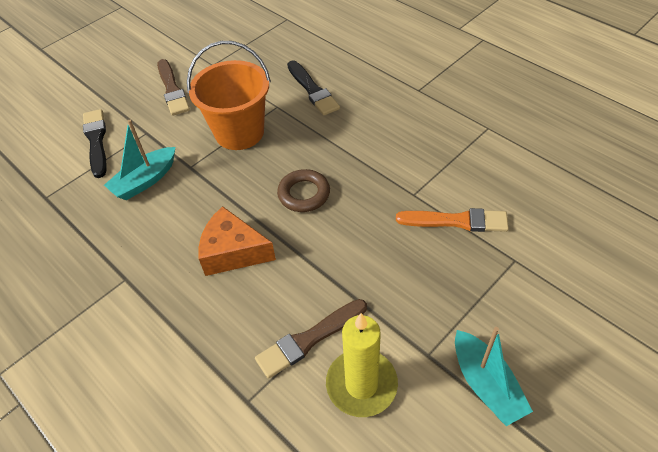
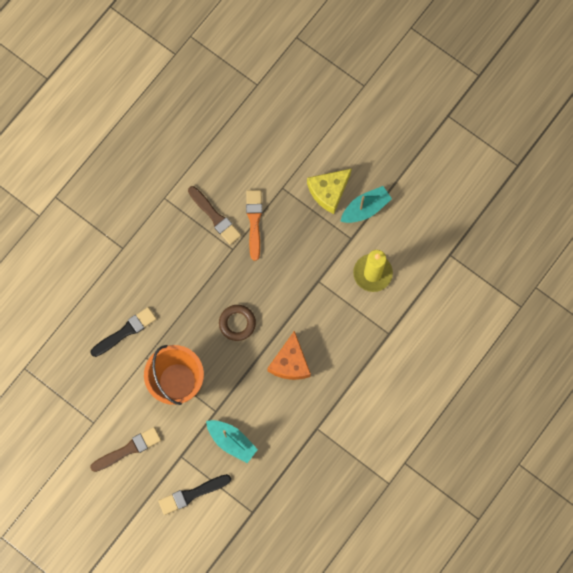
camera: 100 degrees left, 25 degrees up
(309, 339) = (348, 305): brown brush -> brown brush (215, 217)
(514, 326) = (328, 191): none -> yellow cheese

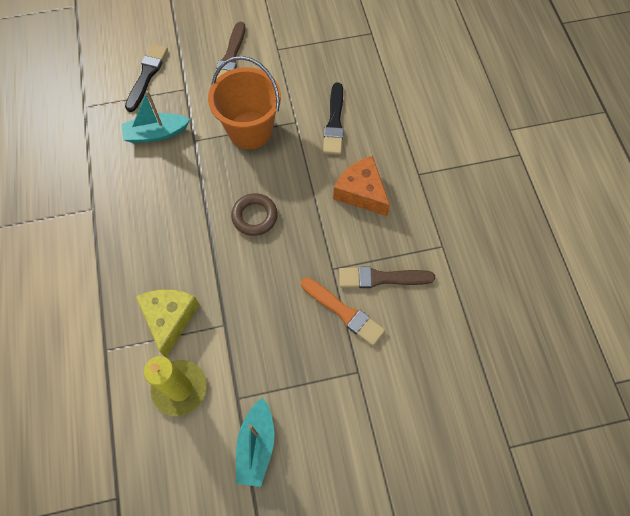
camera: 130 degrees right, 10 degrees down
(290, 362) = (172, 233): orange cheese -> orange cheese (361, 192)
(328, 191) = (311, 420): yellow cheese -> yellow cheese (169, 319)

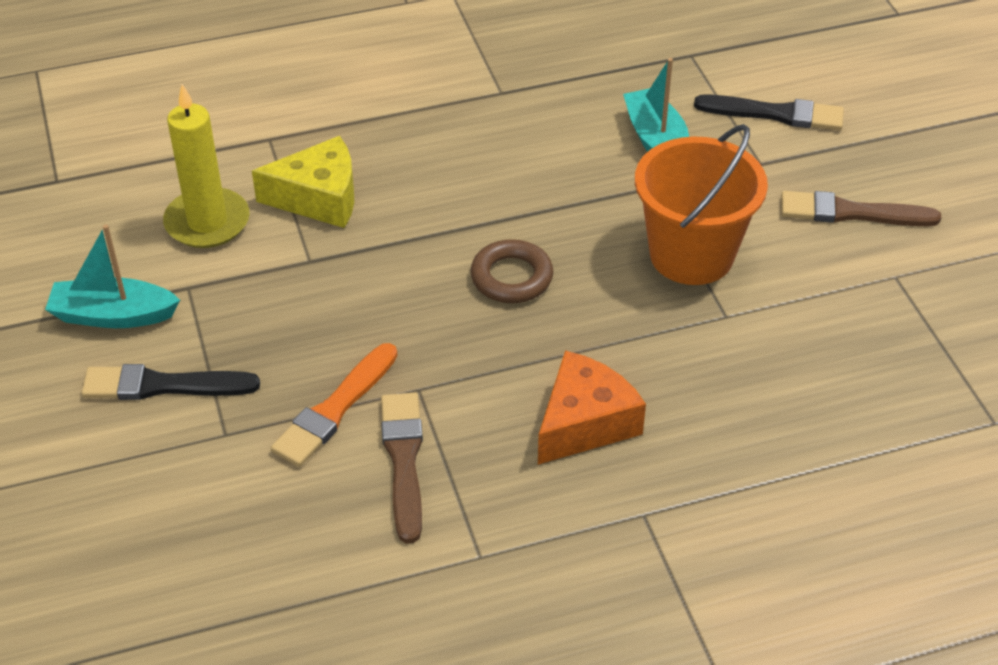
camera: 85 degrees right, 20 degrees down
(334, 122) = (739, 373): black brush -> black brush (163, 385)

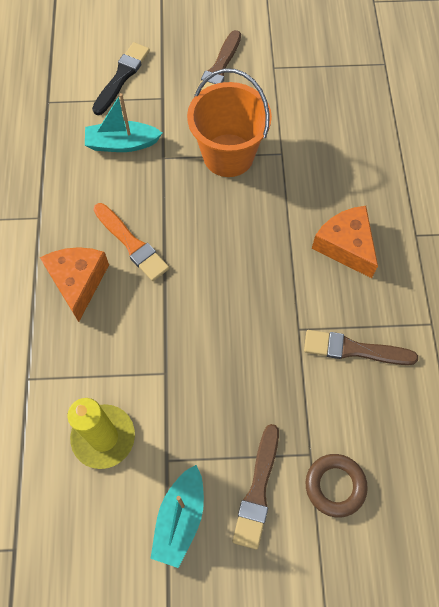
camera: 75 degrees left, 20 degrees up
(163, 385) = (257, 490): black brush -> brown brush
(319, 198) = (104, 356): yellow cheese -> none
(334, 409) = (304, 382): orange brush -> orange brush (132, 244)
(417, 150) = (78, 282): none -> orange cheese
(511, 277) = (218, 254): brown ring -> brown ring (335, 486)

